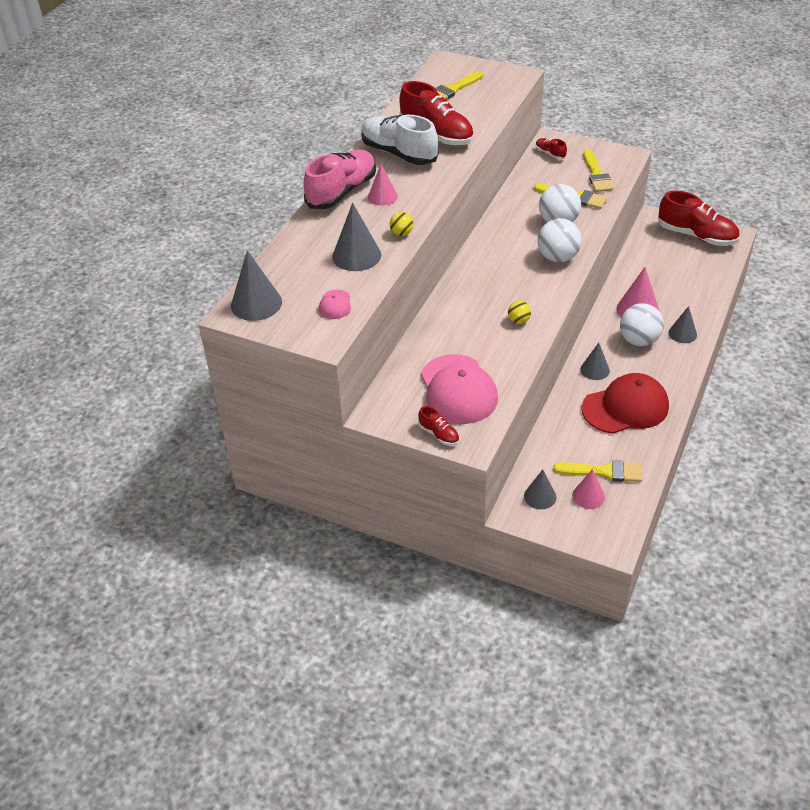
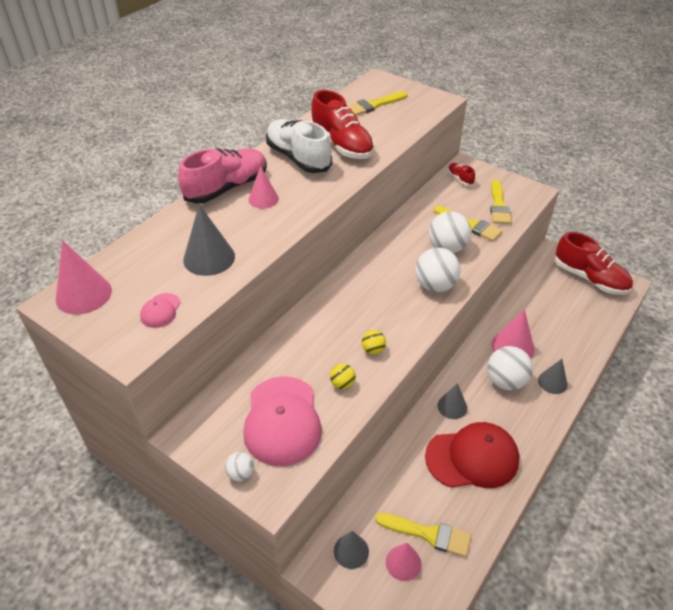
camera: 10 degrees right, 0 degrees up
(256, 303) = (83, 294): grey cone -> pink cone
(401, 233) = (264, 241): yellow ball -> yellow ball (342, 384)
(439, 434) = (241, 473): red shoe -> white ball

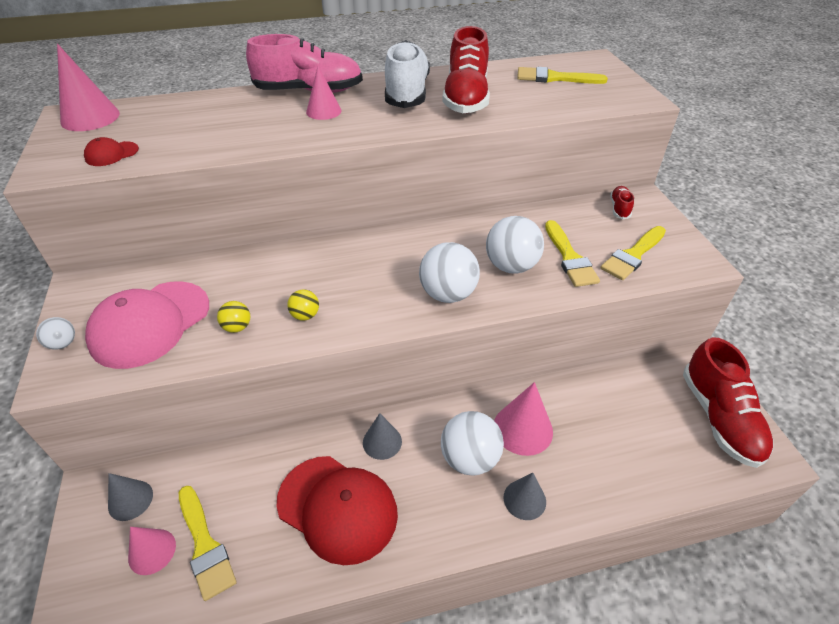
camera: 40 degrees right, 0 degrees up
(160, 310) = (111, 154): pink cap -> red cap
(209, 258) = (208, 134): grey cone -> none

